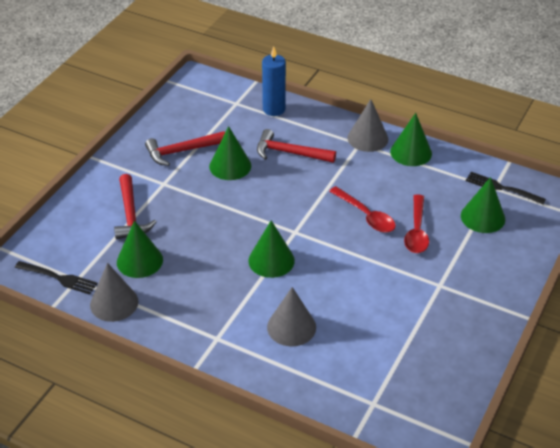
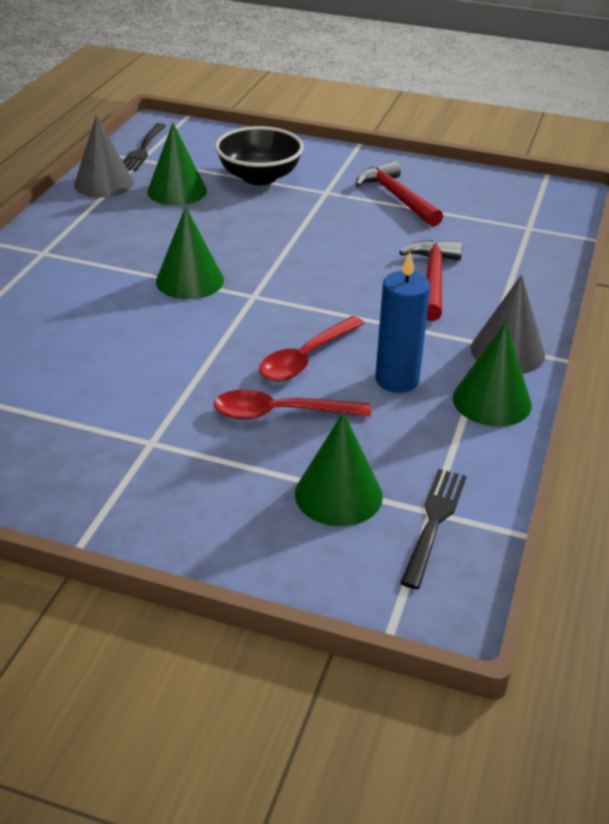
camera: 80 degrees right, 5 degrees down
(130, 214) = (259, 177): red hammer -> black bowl
(230, 166) = (381, 234): green cone -> none
(274, 109) = (532, 259): blue candle -> blue candle (397, 380)
(291, 327) = (59, 305): grey cone -> none

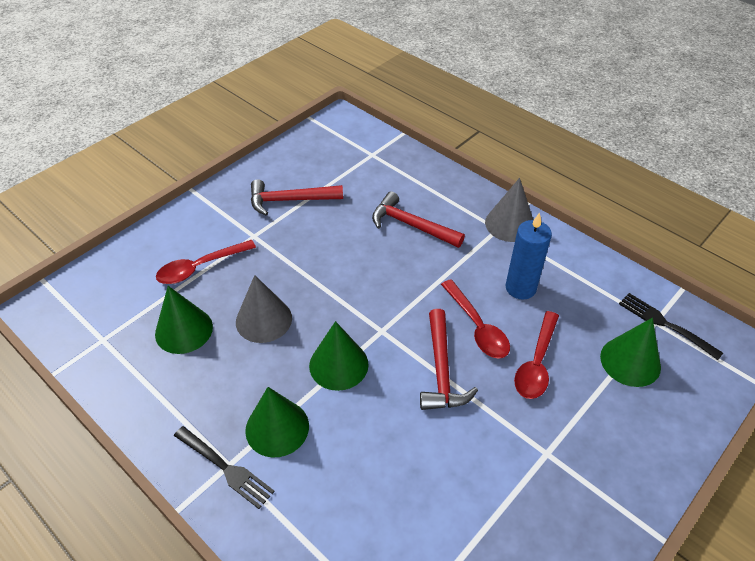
camera: 65 degrees left, 10 degrees up
(104, 183) = (129, 382): grey cone -> grey cone (264, 320)
(143, 149) = (83, 332): black fork -> black fork (224, 468)
(224, 345) = (441, 370): none -> red hammer
(259, 177) = (200, 267): black bowl -> red spoon
(492, 401) = (558, 252): green cone -> green cone (277, 428)

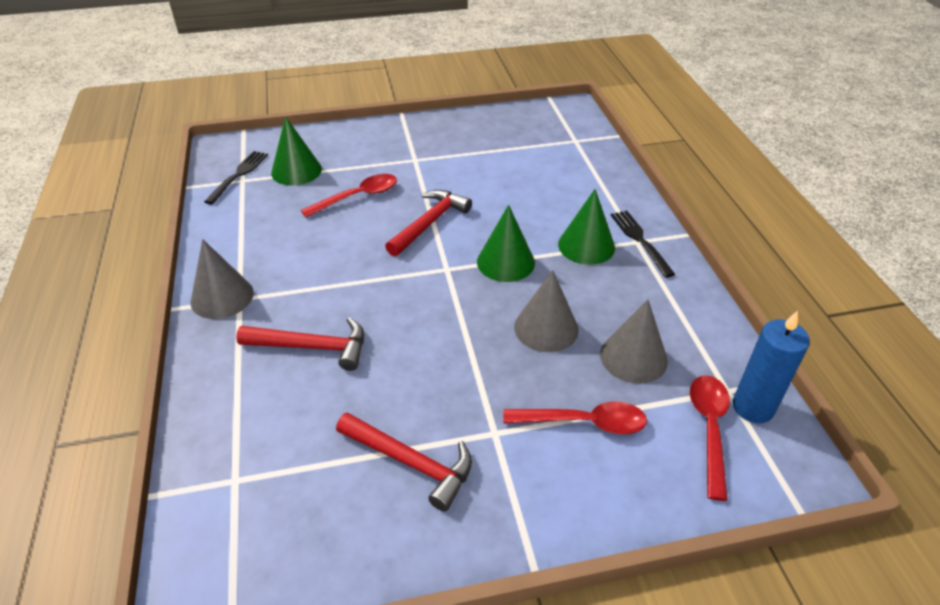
camera: 145 degrees left, 5 degrees down
(184, 330) = (633, 357): green cone -> grey cone
(411, 225) = (312, 347): red hammer -> red hammer turned 60 degrees counterclockwise
(477, 327) = (368, 235): red spoon -> red spoon (709, 429)
(520, 288) = (297, 243): blue candle -> blue candle (753, 407)
(666, 324) = (238, 175): black fork -> black fork turned 150 degrees counterclockwise

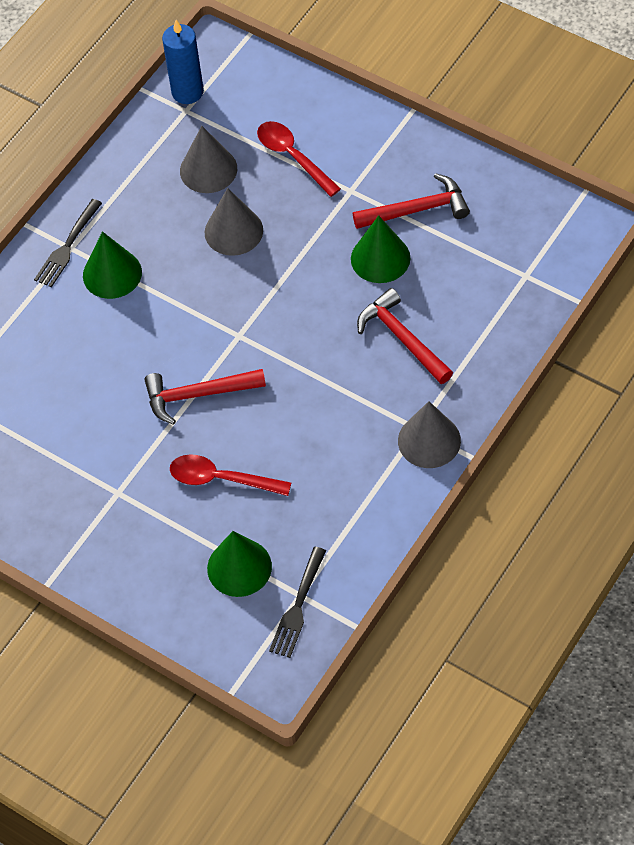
camera: 130 degrees left, 15 degrees up
(238, 175) = (298, 605): black fork -> black fork turned 45 degrees counterclockwise
(410, 462) = (417, 210): red hammer -> red hammer turned 90 degrees clockwise
(505, 262) = (189, 306): green cone -> green cone (380, 258)
(709, 429) = (230, 101): red spoon -> none

